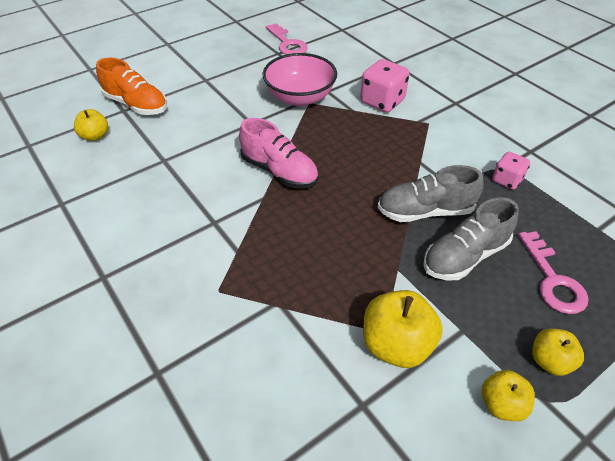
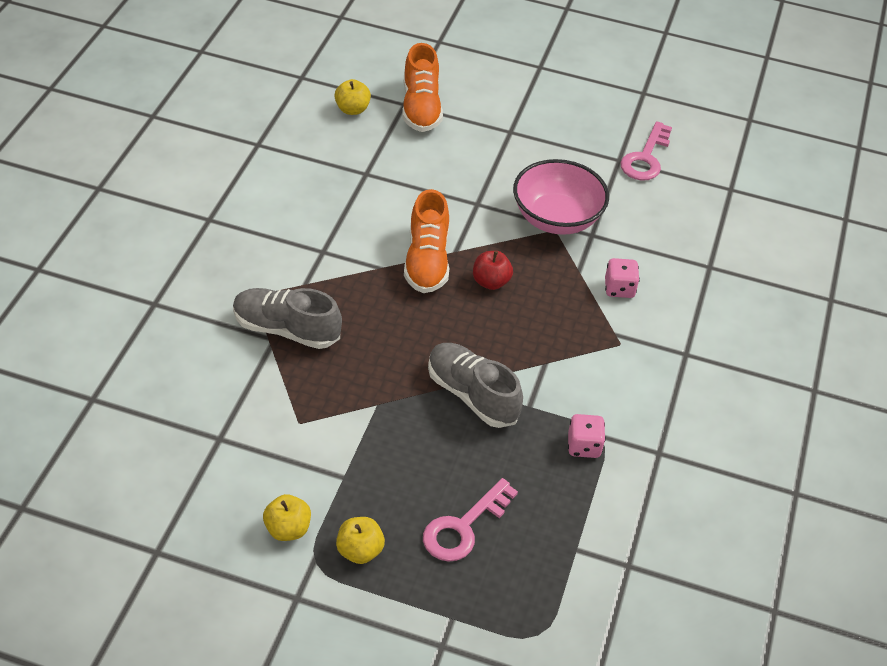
camera: 50 degrees right, 0 degrees up
(279, 171) = (427, 261): pink shoe -> orange shoe
(327, 151) = (490, 282): none -> red apple
(382, 102) = (619, 288): pink dice -> pink dice, size x0.61
(396, 344) = (292, 436): yellow apple -> none
(464, 256) = (436, 448): grey shoe -> grey shoe (286, 329)

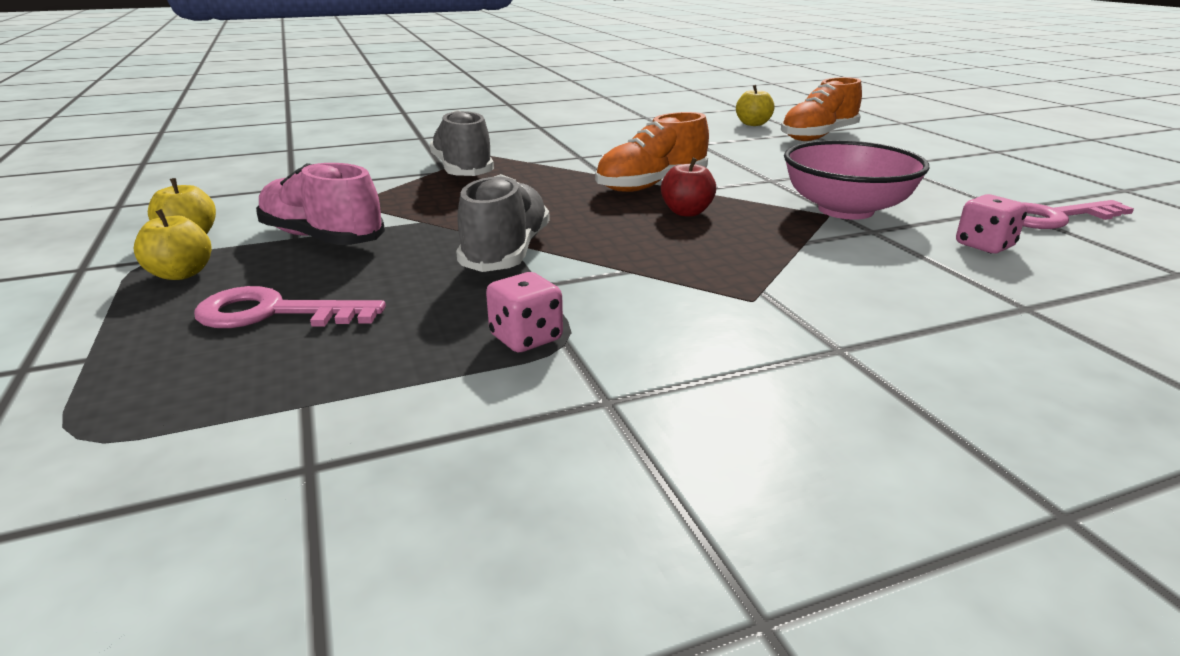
camera: 55 degrees right, 20 degrees down
(360, 464) = (322, 238): none -> pink shoe
(619, 288) = (836, 268): pink dice -> pink dice (984, 246)

